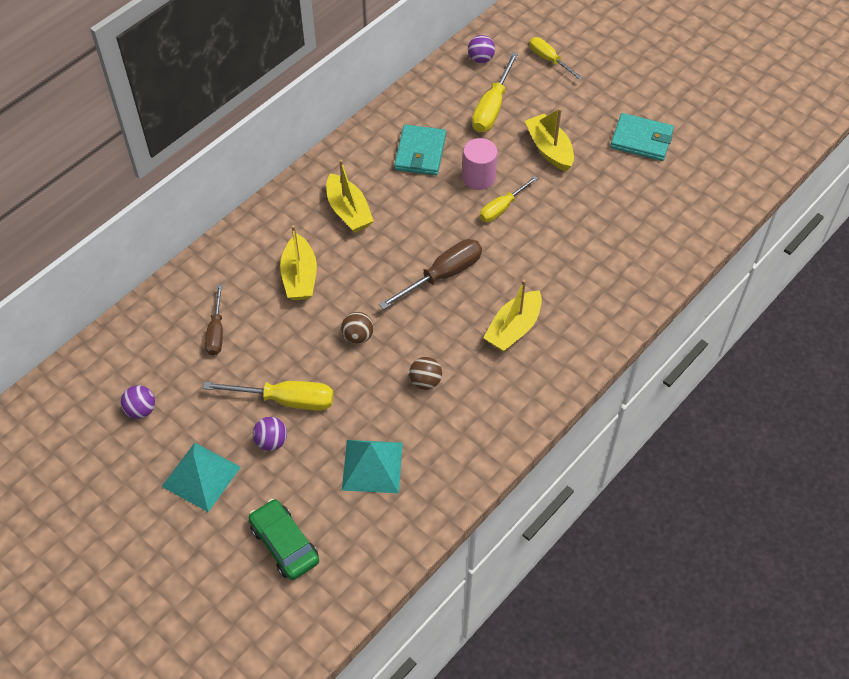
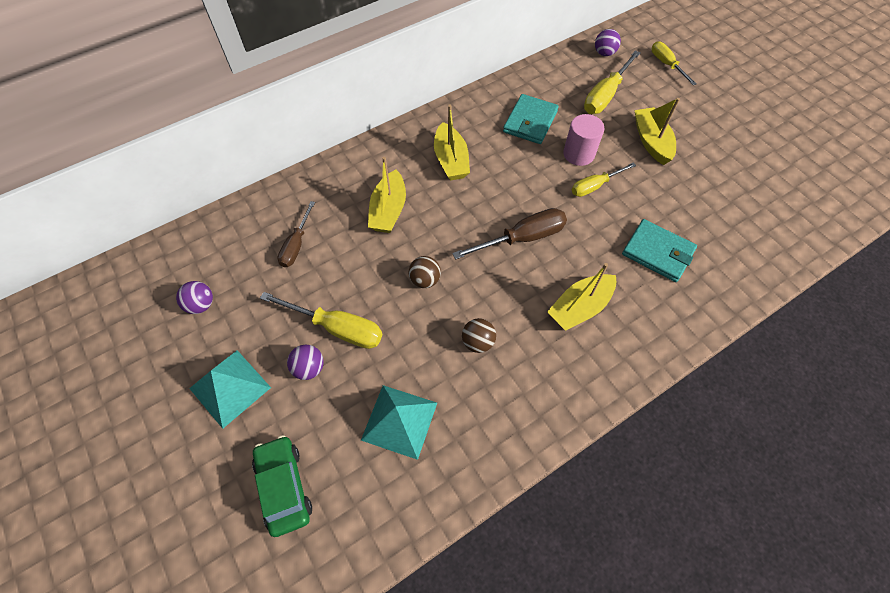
camera: 15 degrees right, 5 degrees up
(641, 140) = (743, 150): turquoise wallet -> turquoise wallet (657, 252)

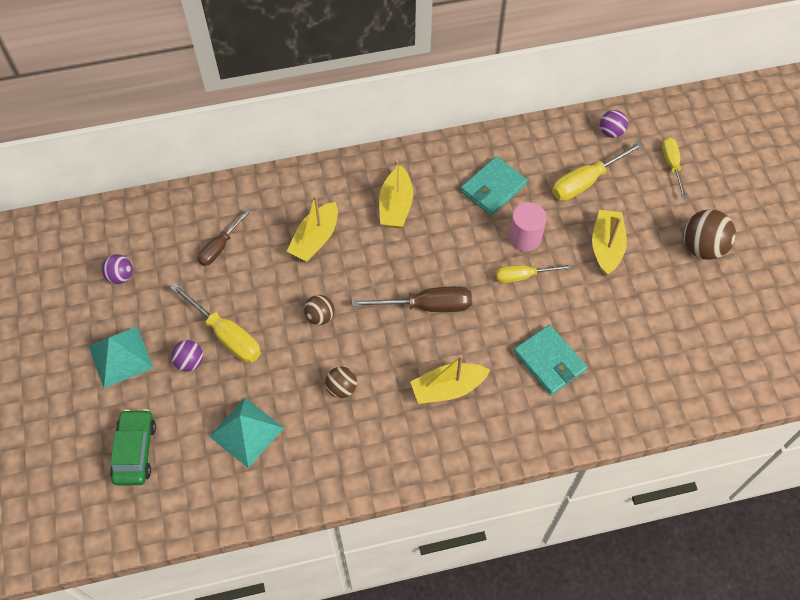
camera: 20 degrees right, 0 degrees up
(728, 119) = (702, 247): none -> brown ball

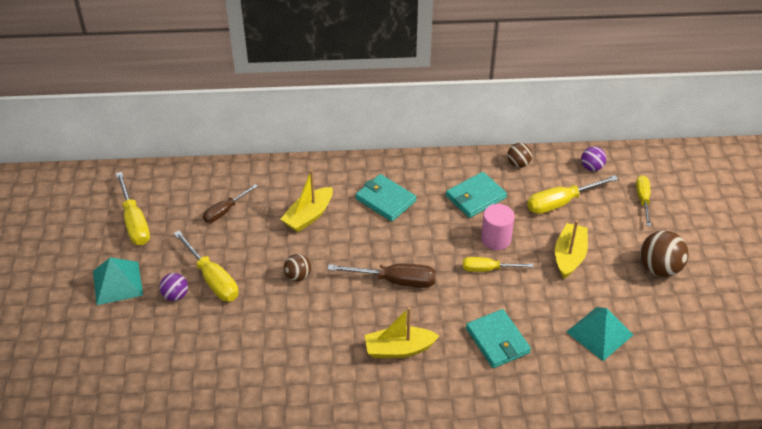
camera: 10 degrees right, 15 degrees down
(121, 276) = (135, 222): purple ball -> yellow screwdriver
(135, 451) = (109, 358): green car -> none
(246, 432) = (210, 357): turquoise pyramid -> turquoise pyramid (599, 333)
(341, 388) = (303, 335): brown ball -> brown ball (518, 164)
(396, 206) = (385, 200): yellow boat -> turquoise wallet

